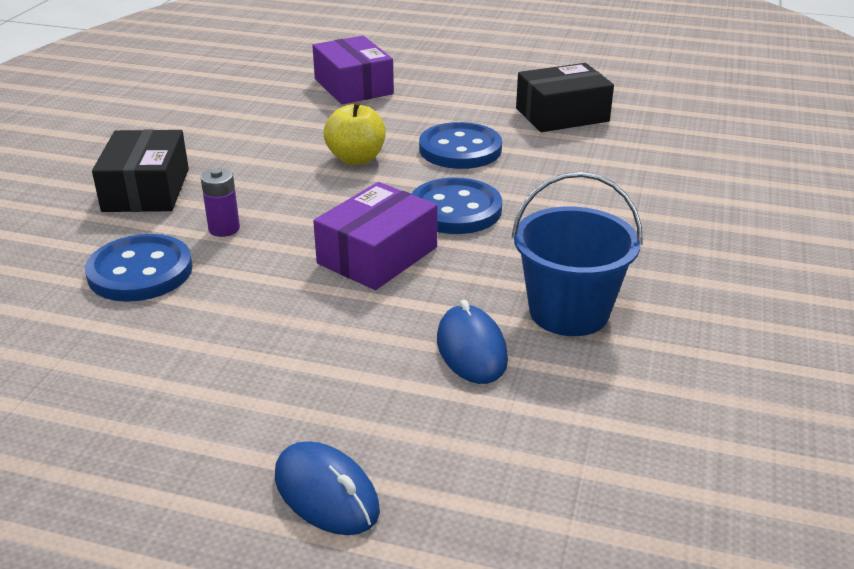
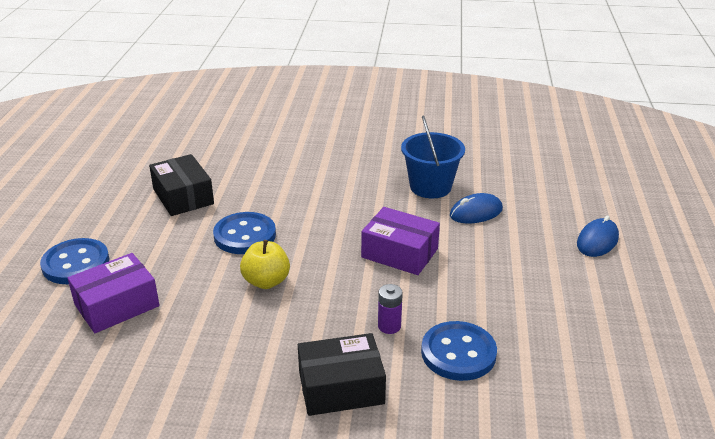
camera: 100 degrees left, 0 degrees up
(455, 210) = (334, 229): blue button -> blue button (76, 263)

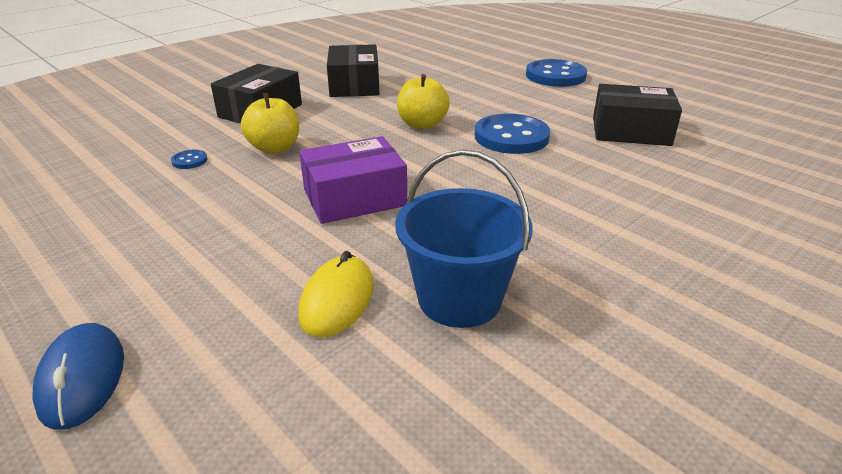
camera: 130 degrees right, 0 degrees up
(117, 305) = (478, 77): purple box -> none
(215, 370) = (354, 85): none -> black box
(389, 326) = (274, 148): purple battery -> yellow apple
(458, 353) = (189, 161): blue button -> blue button, size x0.42
(476, 212) = (337, 300): blue mouse -> yellow mouse

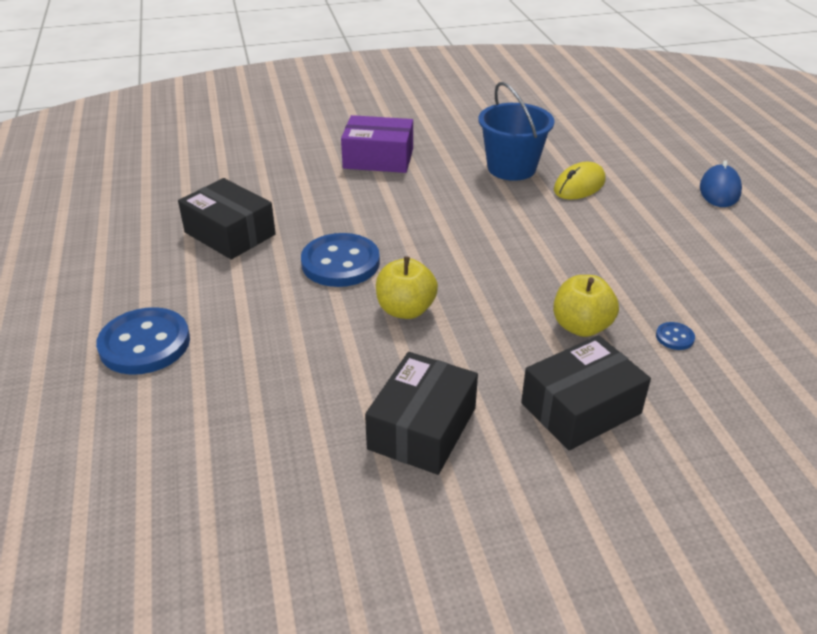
camera: 150 degrees left, 5 degrees up
(354, 198) = (532, 245): purple box -> purple box (378, 158)

